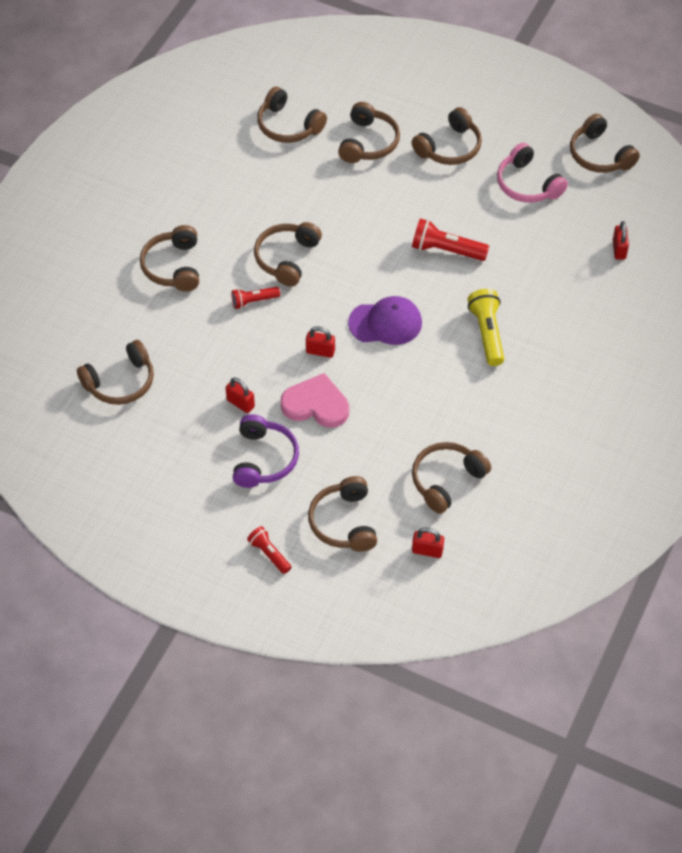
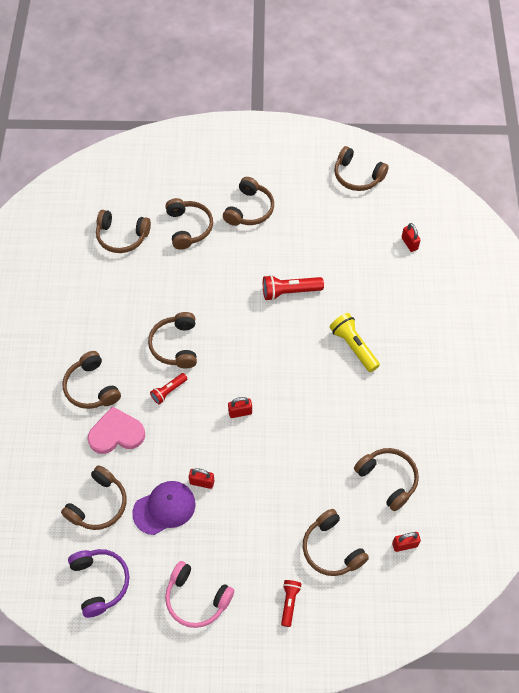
camera: 25 degrees left, 5 degrees up
(264, 459) = (244, 522): purple headphones -> purple headphones (100, 582)
(269, 554) = (289, 602): red flashlight -> red flashlight turned 75 degrees clockwise
(316, 405) = (259, 458): pink heart -> pink heart (116, 433)
(385, 323) = (276, 368): purple cap -> purple cap (164, 508)
(446, 480) = (388, 479): brown headphones -> brown headphones turned 120 degrees clockwise
(527, 184) = (320, 217): pink headphones -> pink headphones (196, 598)

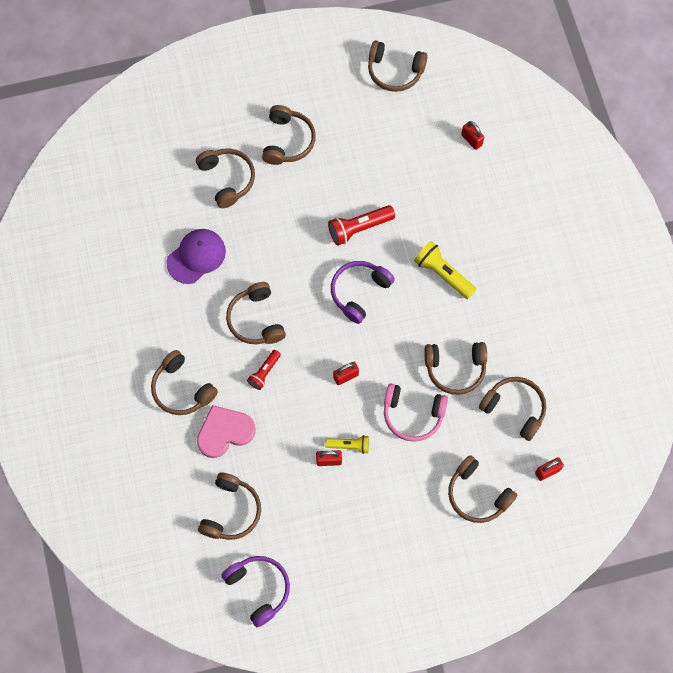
camera: 15 degrees left, 10 degrees up
(122, 236) = (157, 207): brown headphones -> brown headphones (455, 369)
(164, 508) = (299, 497): purple cap -> purple cap (196, 256)
(196, 598) = (359, 579): pink headphones -> pink headphones (413, 414)
(225, 473) = (349, 445): none -> yellow flashlight
(274, 344) = (359, 292): none -> purple headphones
(289, 602) = (451, 558): red flashlight -> none

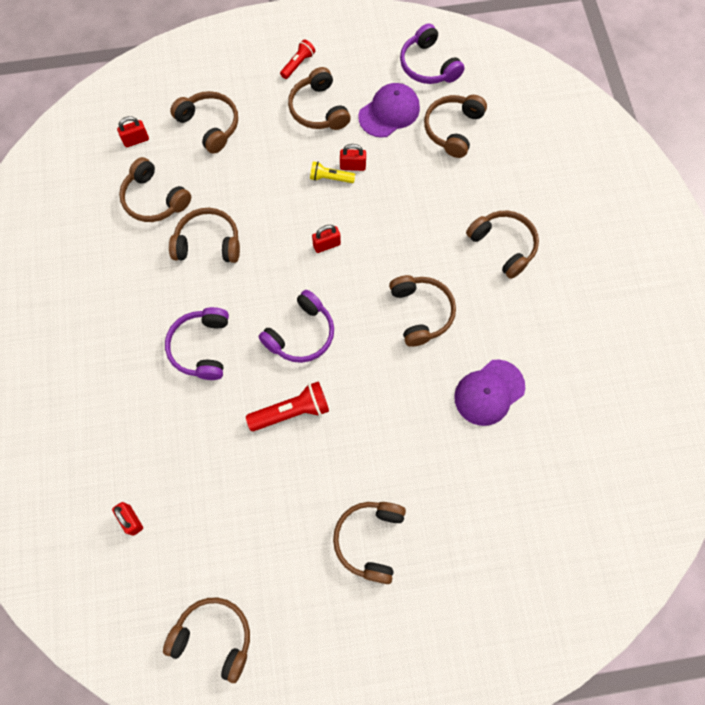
camera: 175 degrees left, 0 degrees up
(224, 432) = (458, 200): pink heart -> none
(227, 179) = (450, 491): brown headphones -> brown headphones (319, 109)
(264, 372) = (414, 255): red flashlight -> red flashlight (298, 64)
(297, 526) = (389, 112): none -> purple cap
(413, 414) = (261, 202): pink headphones -> none
(443, 274) = (202, 347): yellow flashlight -> purple headphones

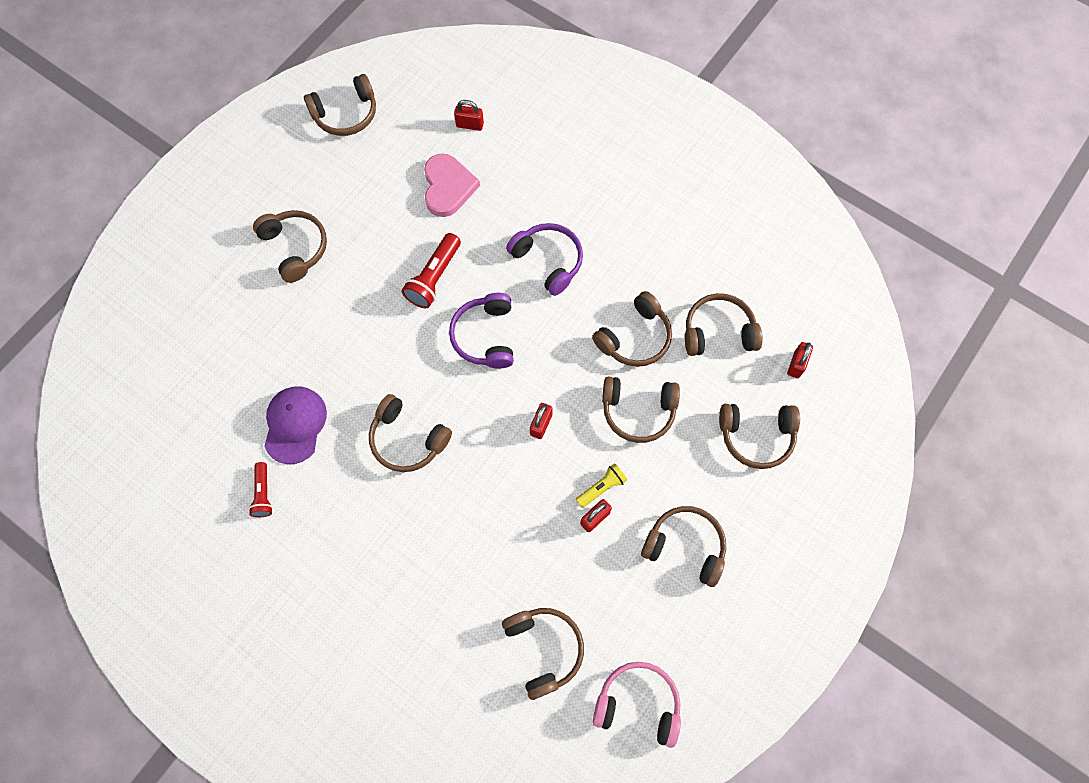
camera: 135 degrees right, 0 degrees up
(206, 478) = (448, 187): none -> pink heart
(298, 64) = (757, 577): red flashlight -> red flashlight (263, 494)
(389, 112) = (620, 608): purple cap -> none
(428, 65) = (638, 704): purple headphones -> pink headphones
(503, 246) = (390, 567): brown headphones -> brown headphones (638, 411)

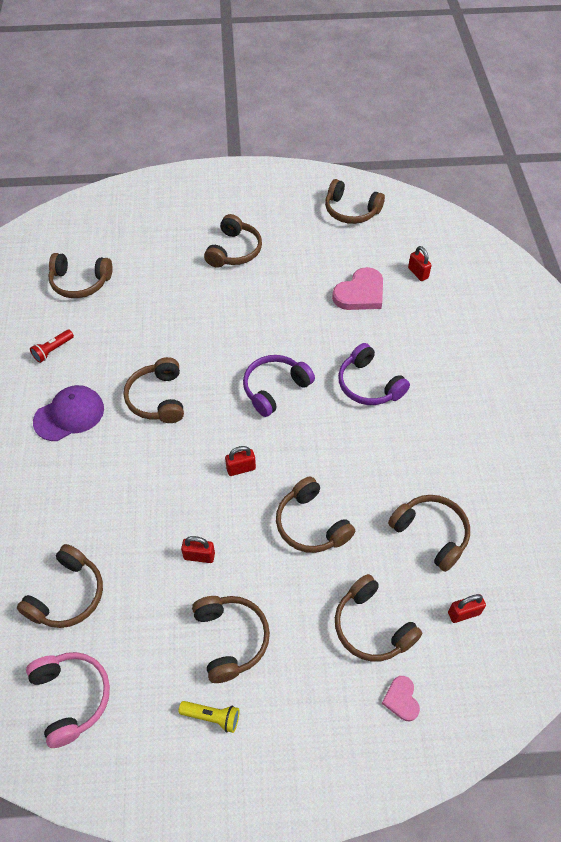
camera: 50 degrees right, 15 degrees down
(295, 424) = (114, 333): purple cap -> purple cap (69, 415)
(434, 278) = (288, 331): red flashlight -> none
(548, 261) = (369, 385): purple headphones -> purple headphones turned 135 degrees clockwise
(601, 487) = (227, 543): yellow flashlight -> yellow flashlight (212, 717)
(635, 337) = (367, 480): brown headphones -> brown headphones (80, 282)
(824, 461) = (401, 699): none -> pink heart

